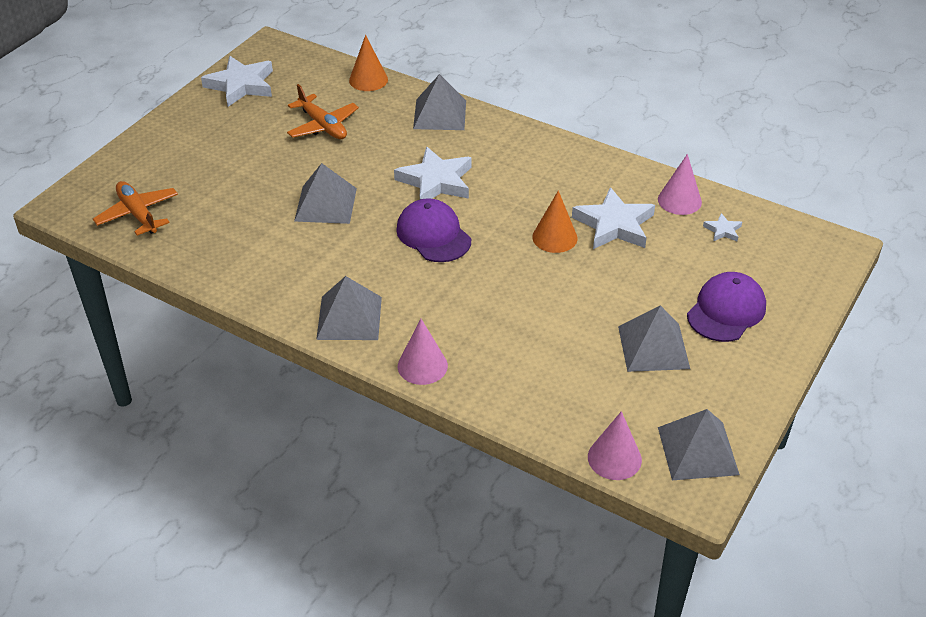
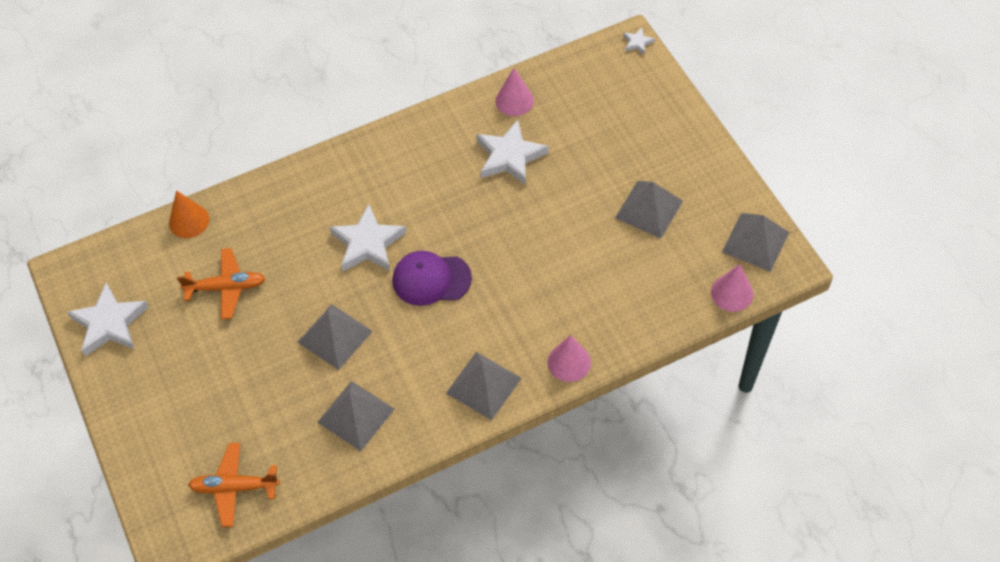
camera: 55 degrees left, 15 degrees up
(440, 114) = (283, 194): grey pyramid -> grey pyramid (356, 415)
(554, 237) = (495, 202): orange cone -> none
(723, 230) = (565, 95): white star -> white star (637, 43)
(726, 310) = (644, 145): purple cap -> none

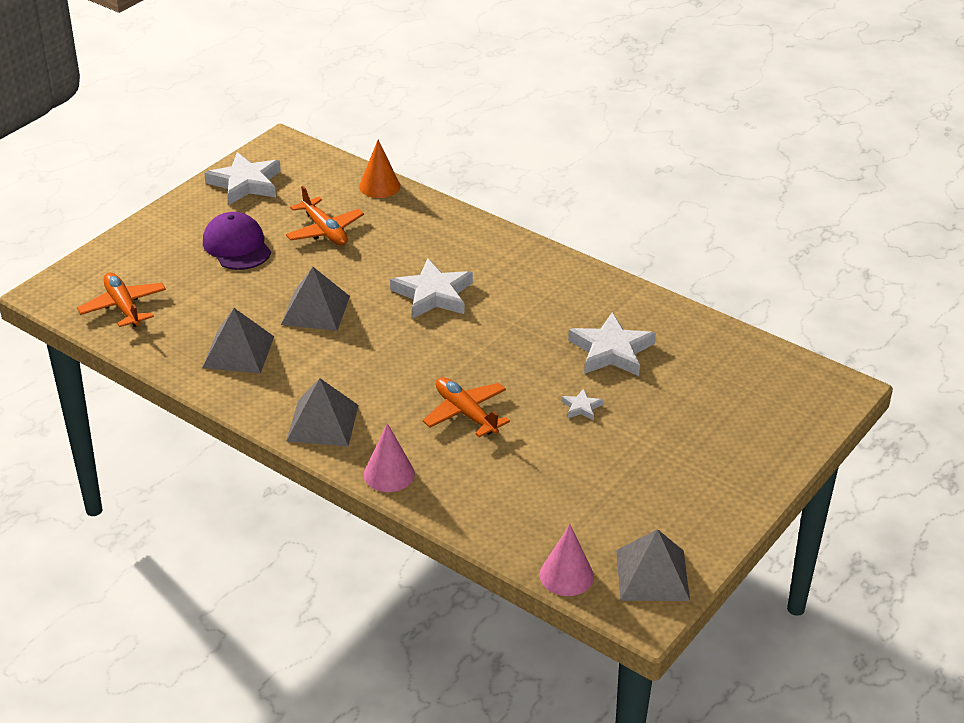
camera: 60 degrees right, 20 degrees down
(431, 279) = (421, 348): purple cap -> purple cap (237, 246)
(514, 100) = (685, 331): pink cone -> none
(527, 282) = (465, 413): none -> orange plane
(637, 43) = (847, 395): white star -> white star (581, 407)
(648, 209) = (627, 473): grey pyramid -> none

